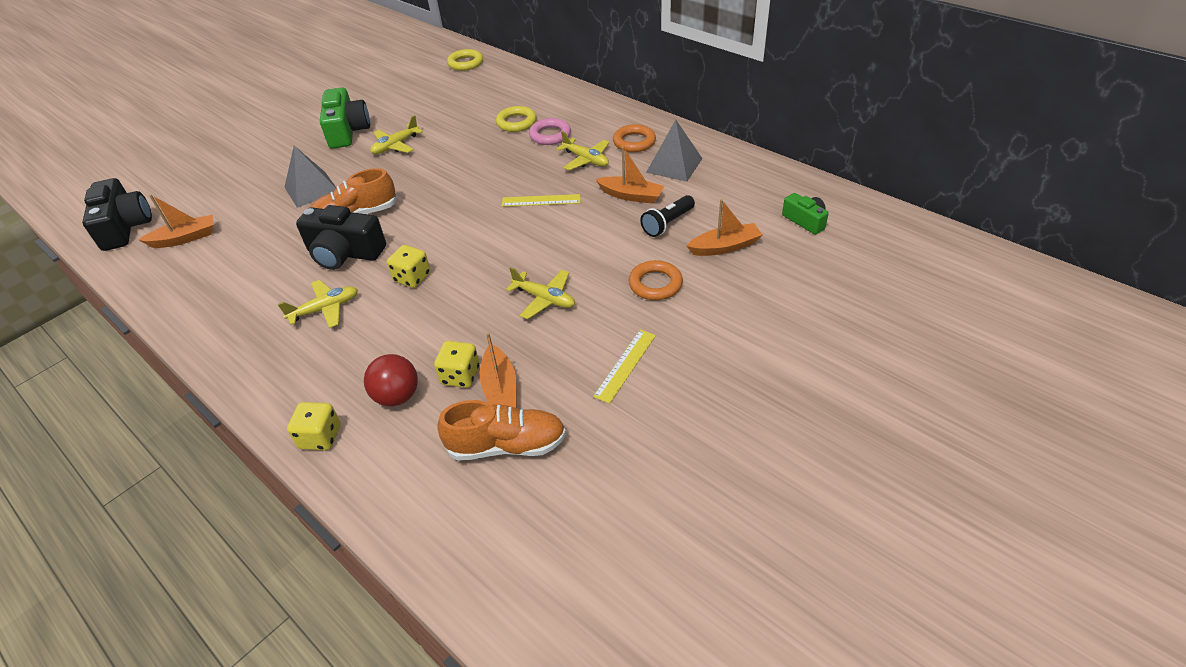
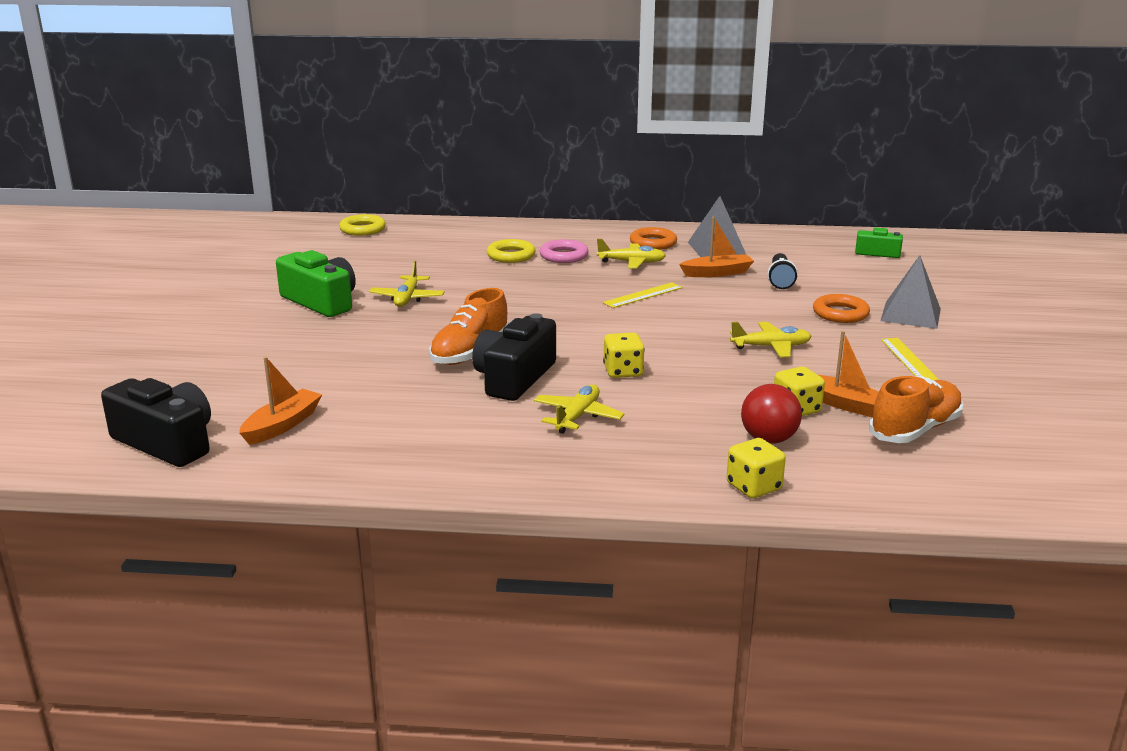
camera: 40 degrees left, 20 degrees down
(311, 189) = (371, 350): grey pyramid -> grey pyramid (910, 314)
(344, 253) = (514, 378): black camera -> black camera turned 135 degrees clockwise
(725, 247) = (849, 281): orange boat -> none

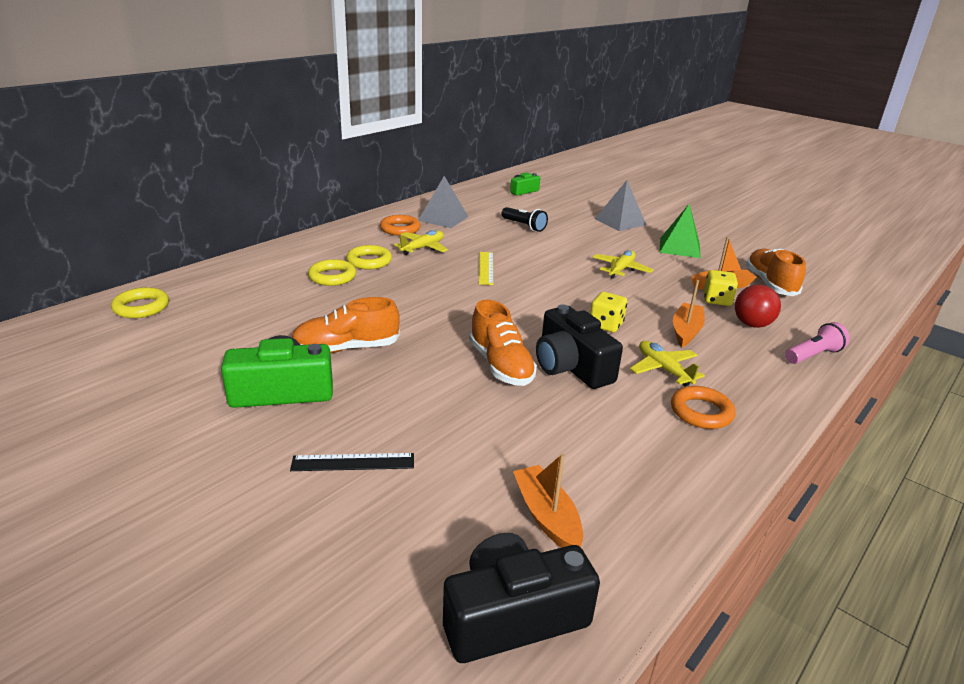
camera: 55 degrees left, 5 degrees up
(268, 349) = (353, 462): none -> black ruler
(407, 298) = (346, 348): yellow plane -> orange shoe
(564, 256) = (369, 261): pink ring -> yellow ring
(717, 273) = (484, 235): orange boat -> orange boat (686, 331)
(754, 487) = (813, 355): yellow dice -> pink flashlight
(840, 313) = (596, 234): orange ring -> orange ring (701, 412)
(909, 360) = (679, 247): yellow ruler -> green pyramid

